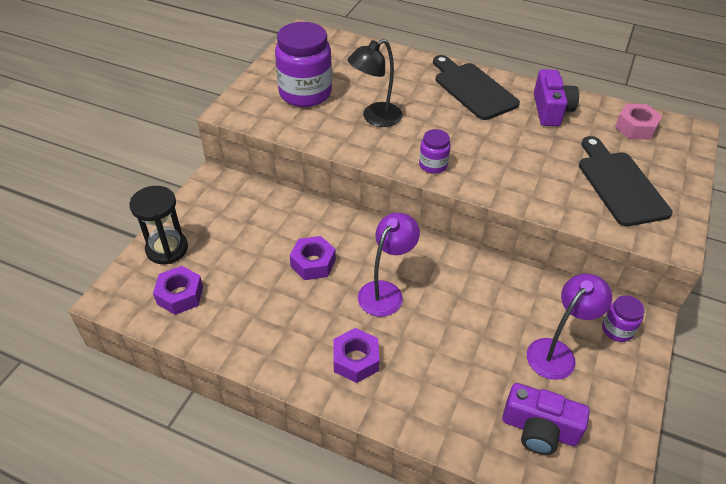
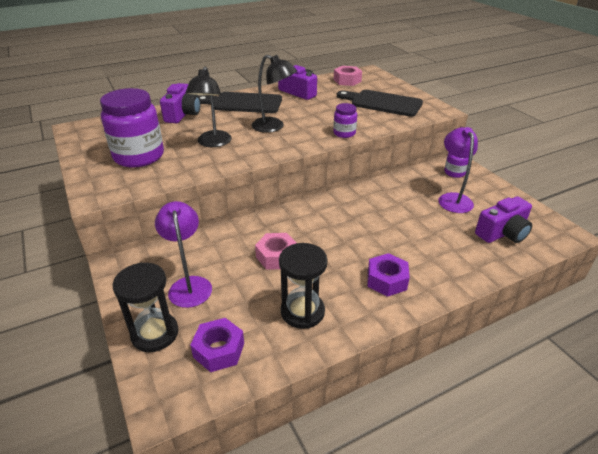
camera: 50 degrees left, 10 degrees down
(261, 321) = (302, 312): none -> black hourglass
(313, 263) = (276, 256): purple nut -> pink nut
(385, 292) = (341, 237): purple lamp -> purple lamp (189, 285)
(401, 69) = (183, 114): none -> purple camera
(433, 165) = (288, 144): purple jar -> purple jar (344, 133)
(453, 136) = (274, 127): none -> black lamp

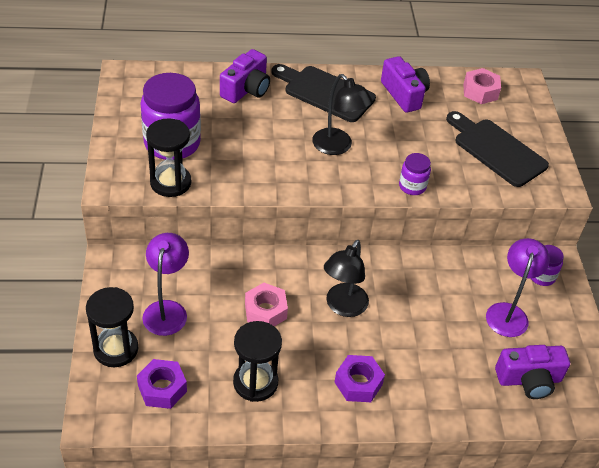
camera: 20 degrees right, 10 degrees up
(151, 180) = (170, 182): none -> black hourglass
(213, 143) = (256, 150): black lamp -> black lamp (343, 307)

